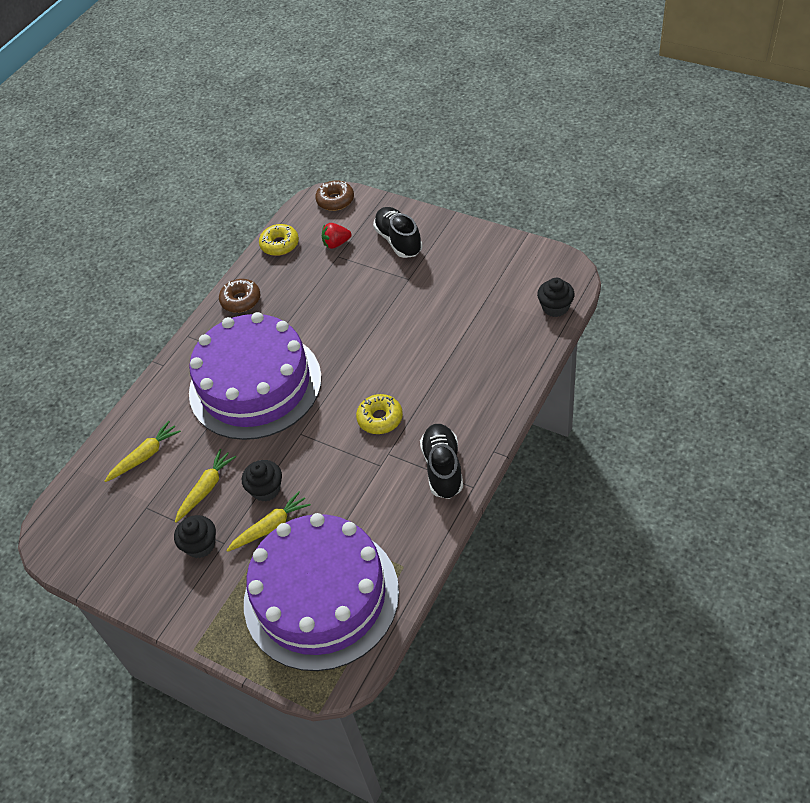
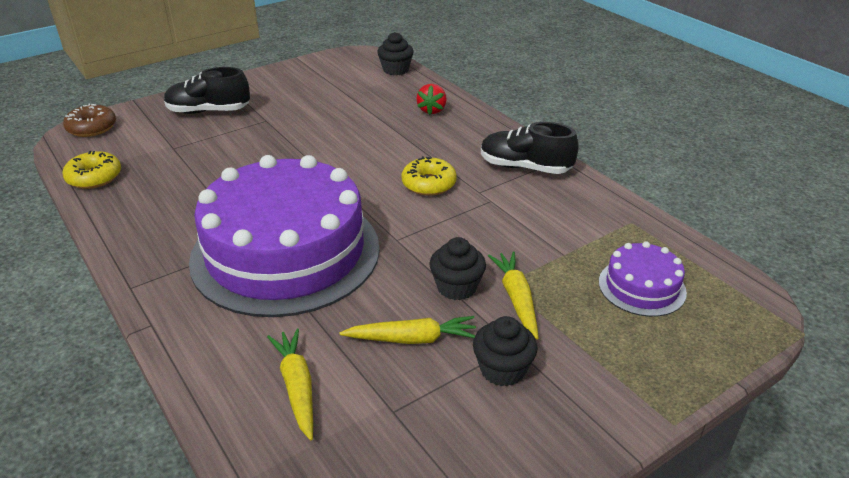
camera: 70 degrees left, 15 degrees down
(206, 489) = (412, 339): yellow carrot -> yellow carrot turned 120 degrees clockwise
(241, 300) = (136, 227): brown donut -> none
(321, 596) = (642, 287): purple cake -> purple cake, size x0.43
(336, 243) = (154, 144): red strawberry -> red strawberry (432, 110)

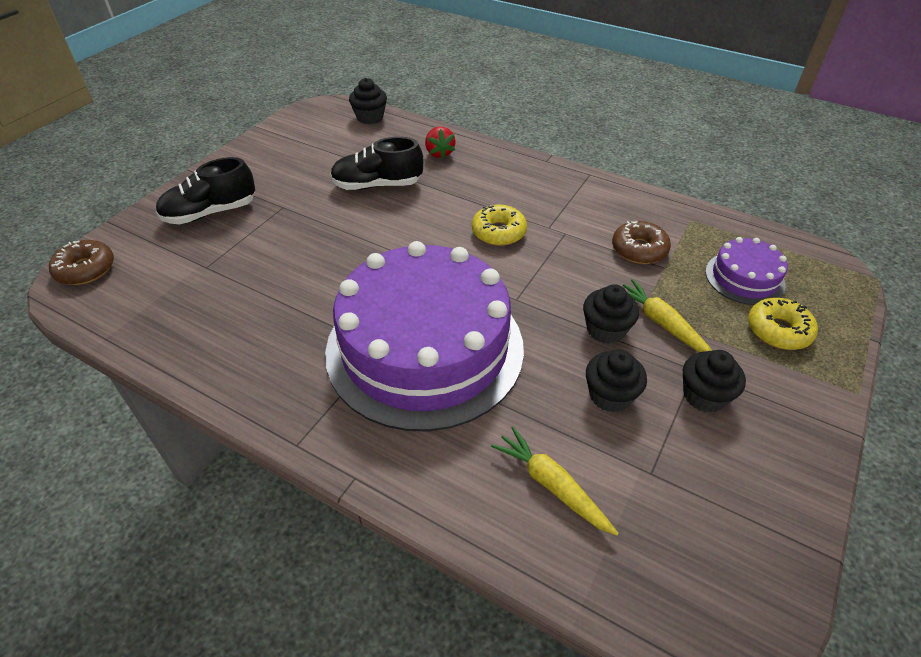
camera: 25 degrees left, 10 degrees up
(94, 177) = (142, 329): yellow donut -> yellow donut (778, 330)
(412, 339) = (610, 395): yellow carrot -> black cupcake
(525, 167) = (567, 191): black shoe -> black shoe (377, 185)
(551, 233) = (639, 249): none -> brown donut

